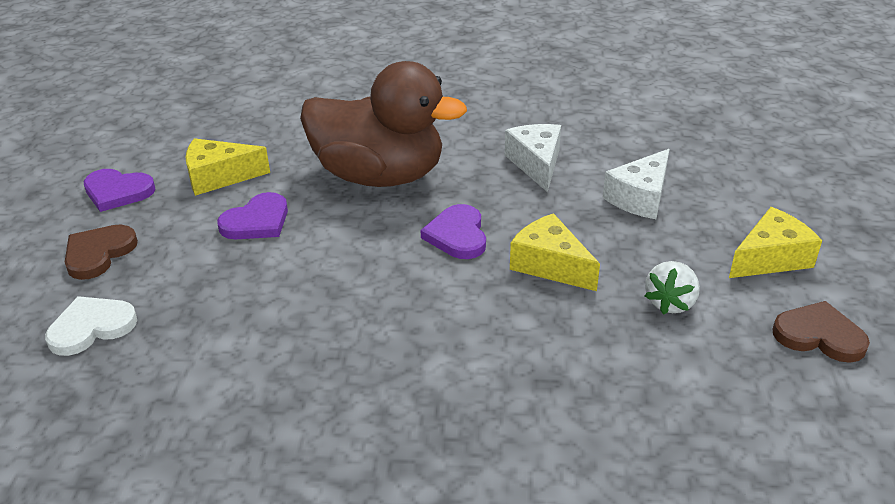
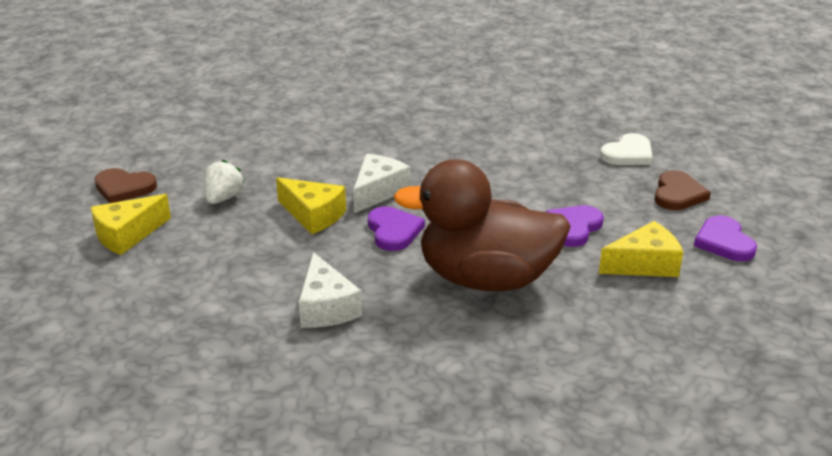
camera: 170 degrees right, 5 degrees down
(117, 192) = (724, 242): purple heart -> purple heart turned 105 degrees counterclockwise
(640, 197) = (223, 279): white cheese -> white cheese (378, 192)

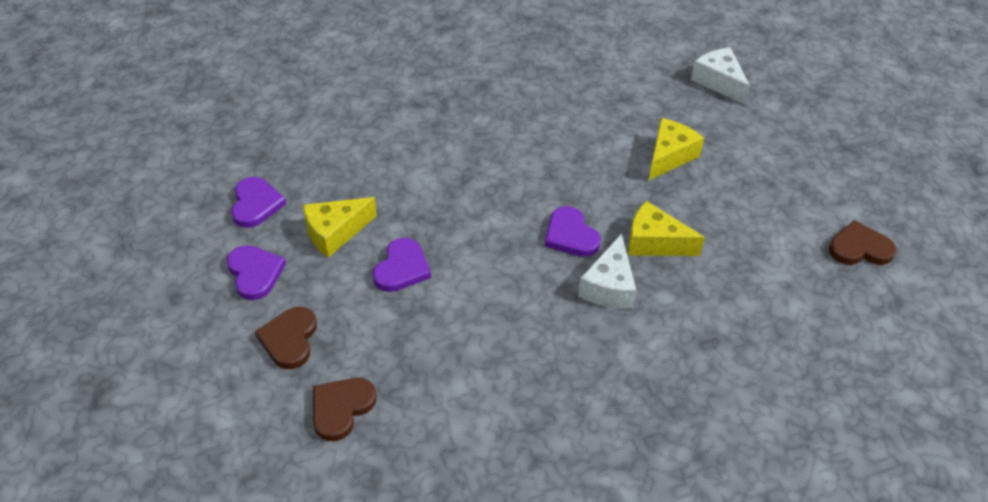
camera: 165 degrees right, 15 degrees up
(127, 235) = (799, 192): yellow cheese -> yellow cheese (669, 156)
(223, 198) = (754, 250): white strawberry -> none
(326, 307) = (588, 149): white cheese -> white cheese (719, 82)
(486, 279) = (472, 194): brown duck -> none
(628, 154) = (341, 408): white heart -> brown heart
(742, 303) = (256, 204): none -> purple heart

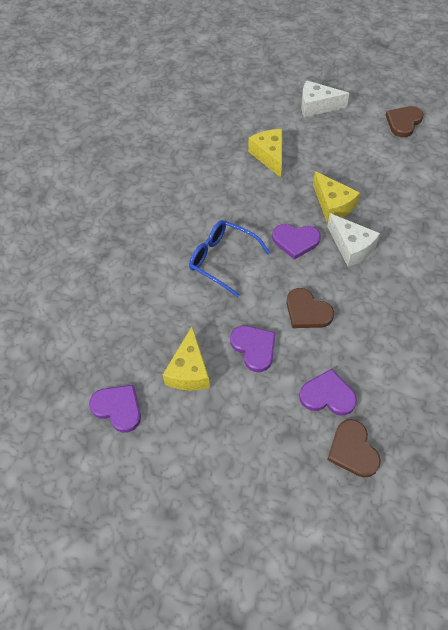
camera: 50 degrees left, 10 degrees up
(255, 273) = (189, 443): purple heart -> purple heart (327, 395)
(289, 339) = (269, 452): brown heart -> brown heart (307, 311)
(490, 191) = (223, 260): none -> blue glasses
(654, 242) = (333, 205): yellow cheese -> yellow cheese turned 90 degrees counterclockwise
(719, 82) = (228, 97): white cheese -> white cheese (317, 106)

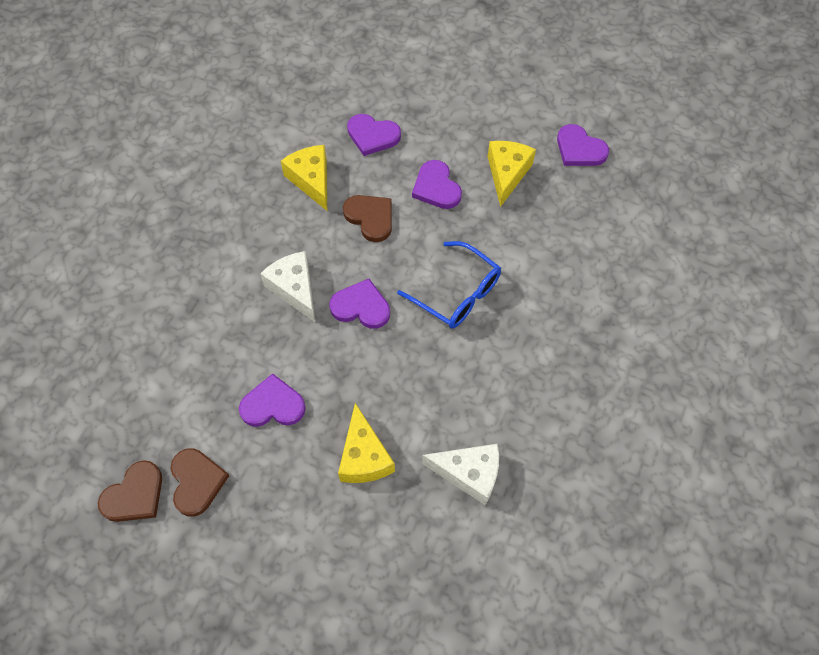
camera: 175 degrees left, 5 degrees up
(317, 106) = (259, 558): white cheese -> white cheese (469, 474)
(333, 205) = (297, 354): yellow cheese -> yellow cheese (311, 180)
(338, 174) = (273, 405): none -> purple heart
(353, 450) = (363, 91): brown heart -> brown heart (197, 482)

